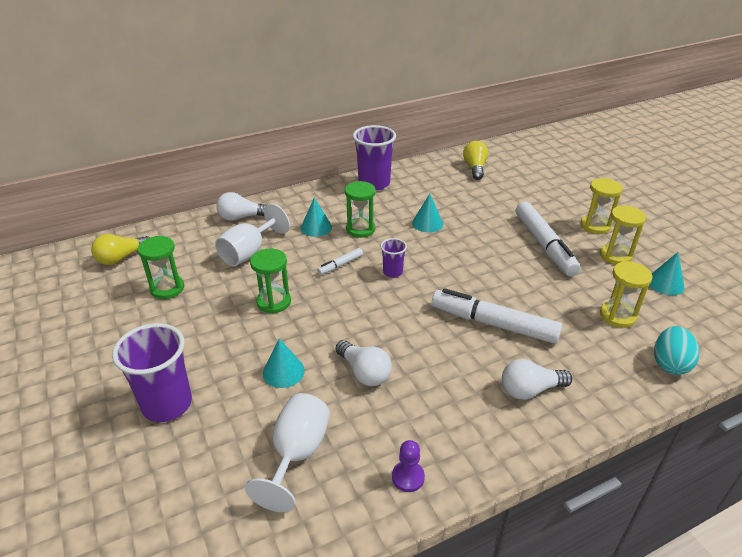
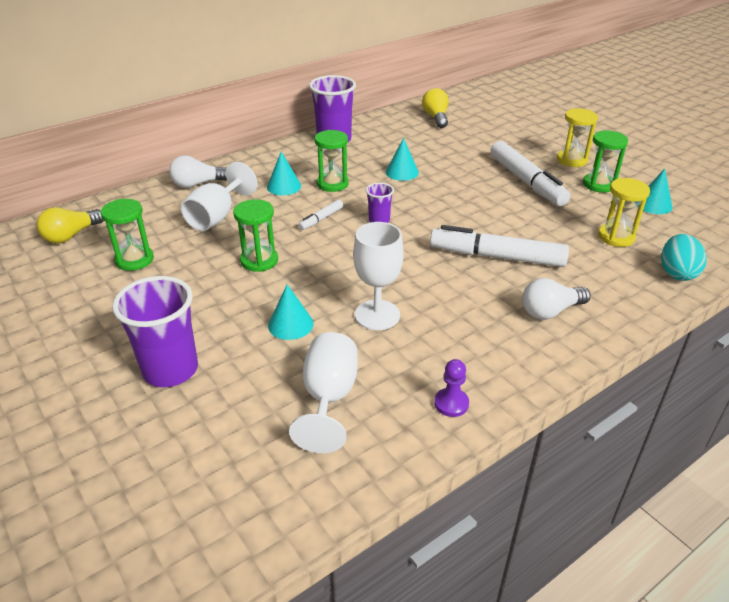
camera: 10 degrees left, 0 degrees up
(364, 372) = (377, 315): white light bulb -> white goblet
(615, 255) = (599, 184): yellow hourglass -> green hourglass

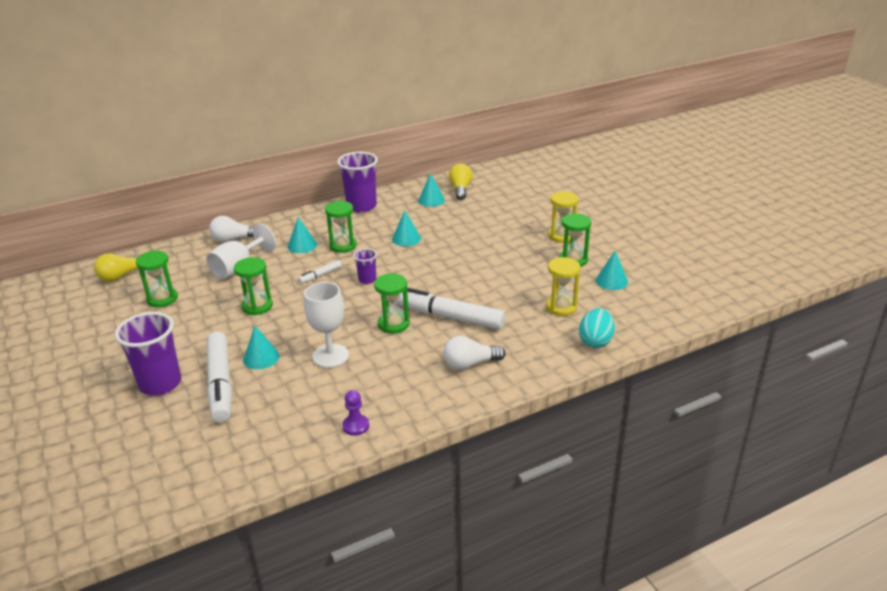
camera: 10 degrees right, 5 degrees down
(329, 398) = (267, 413): white goblet -> none
(409, 130) = (431, 200): none -> turquoise cone
(435, 270) = (393, 324): none -> green hourglass
(526, 181) = (510, 253): white marker -> white marker (220, 383)

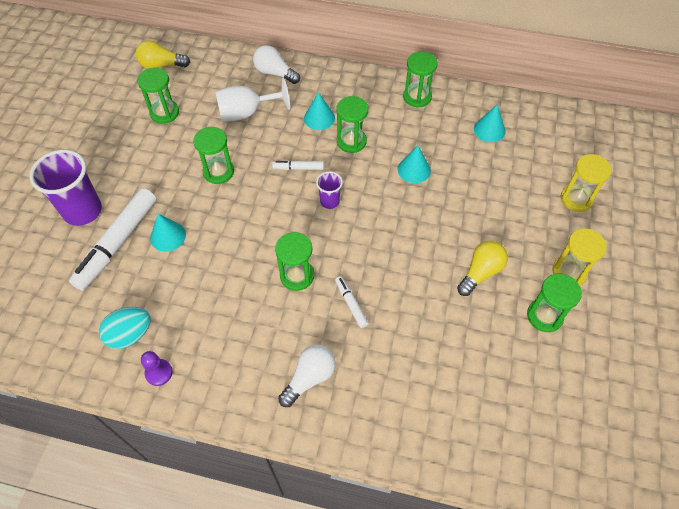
camera: 40 degrees right, 25 degrees up
(330, 356) = (215, 275): white goblet -> none
(361, 206) = (417, 97): purple cup -> green hourglass
(450, 317) = (351, 304): white marker -> white marker, size x0.46
(460, 189) = (533, 132): yellow light bulb -> yellow light bulb (480, 272)
(470, 364) = (309, 378): white light bulb -> white light bulb turned 105 degrees clockwise
(561, 307) = (463, 372): yellow hourglass -> yellow hourglass (576, 199)
(595, 341) = (447, 446): turquoise egg -> turquoise egg (130, 335)
(611, 281) = (553, 376): turquoise cone -> none

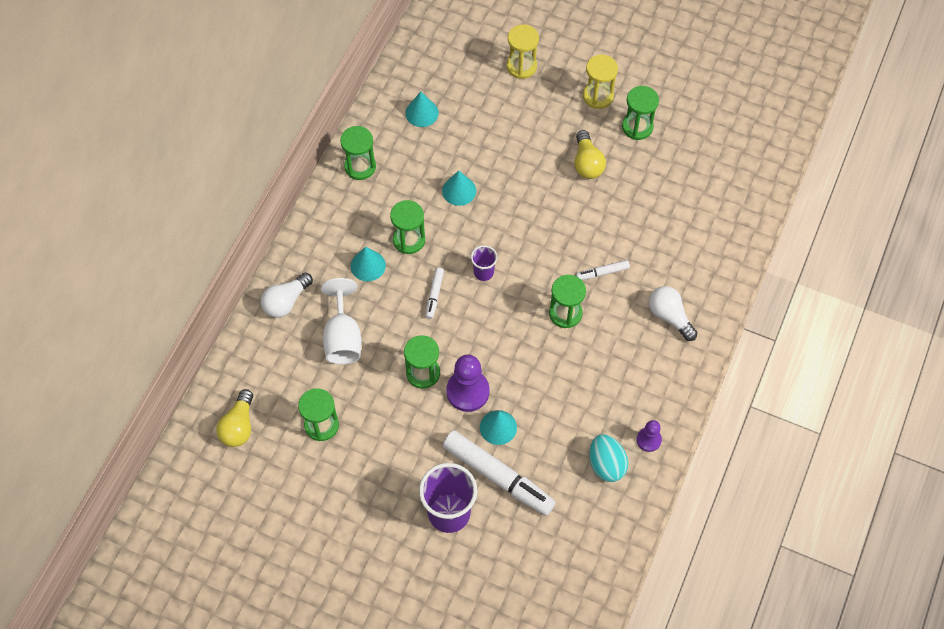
camera: 80 degrees left, 5 degrees up
(203, 207) = (468, 391): none -> purple pawn
(480, 272) = (587, 163): yellow light bulb -> yellow light bulb turned 150 degrees counterclockwise

